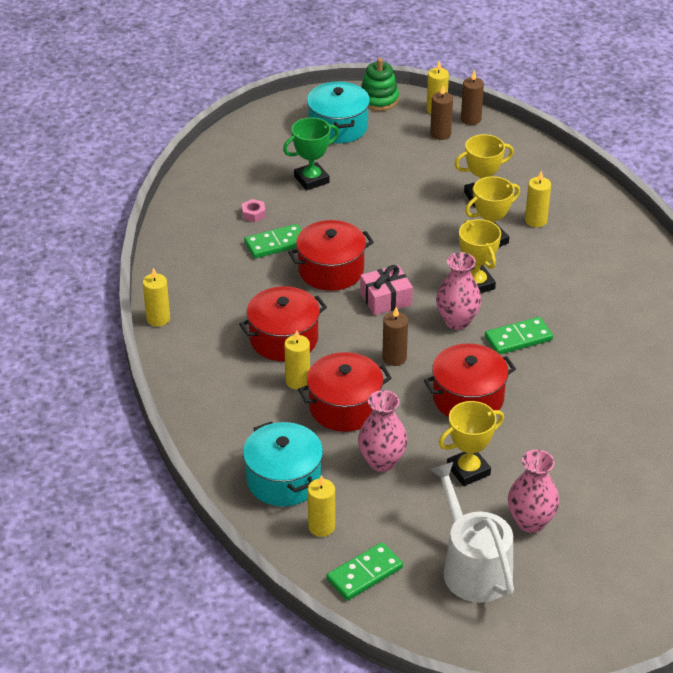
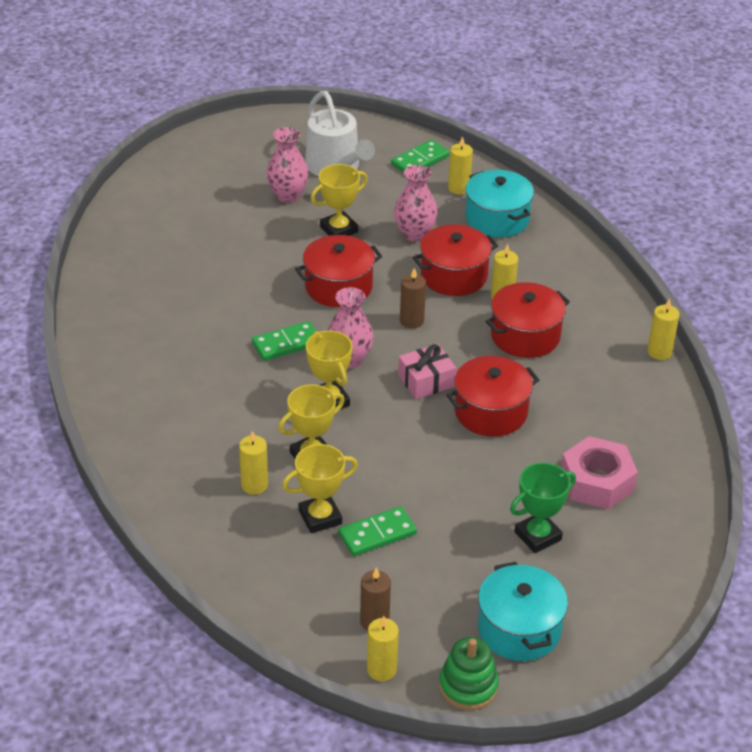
camera: 175 degrees right, 0 degrees up
(253, 214) = (597, 482): pink nut -> pink nut, size x2.39
(276, 243) = (560, 443): green domino -> green domino (377, 534)
(471, 119) = (331, 652): brown candle -> none

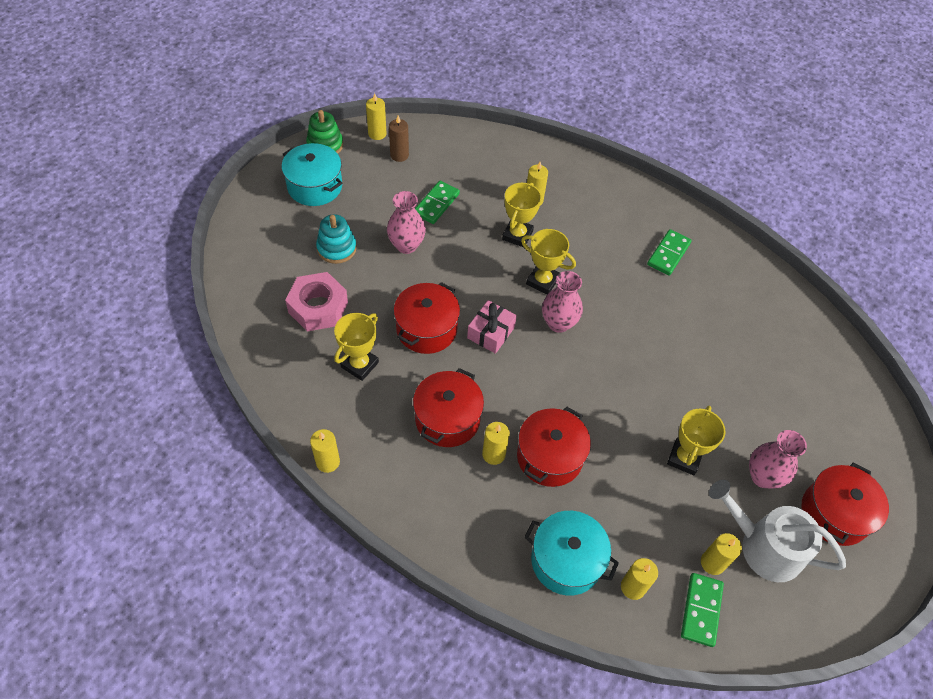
camera: 145 degrees right, 15 degrees up
(286, 343) = (613, 314): green domino -> green domino (668, 254)
(320, 517) = (478, 198): yellow trophy -> yellow trophy (360, 365)
(338, 287) = (626, 390): red pot -> red pot (834, 513)
(385, 175) = (712, 563): none -> yellow candle
(411, 321) = (544, 385): brown candle -> none
(414, 234) = (620, 491): pink vase -> pink vase (406, 245)
(537, 536) = (336, 248): green trophy -> turquoise stacking toy

